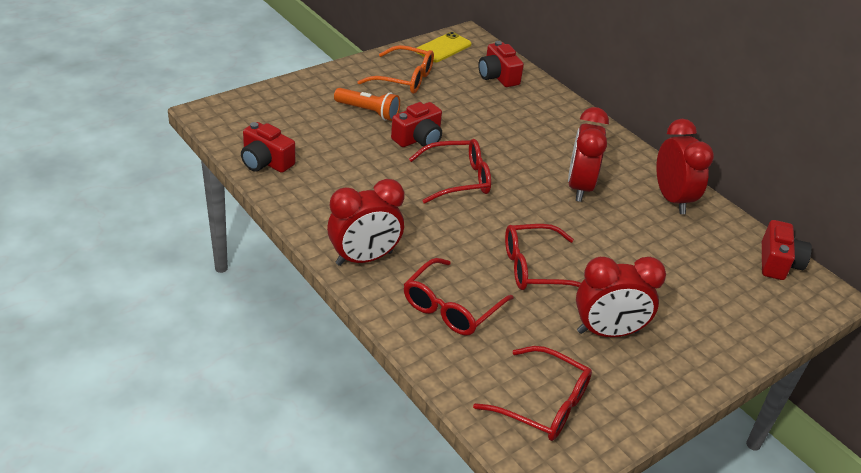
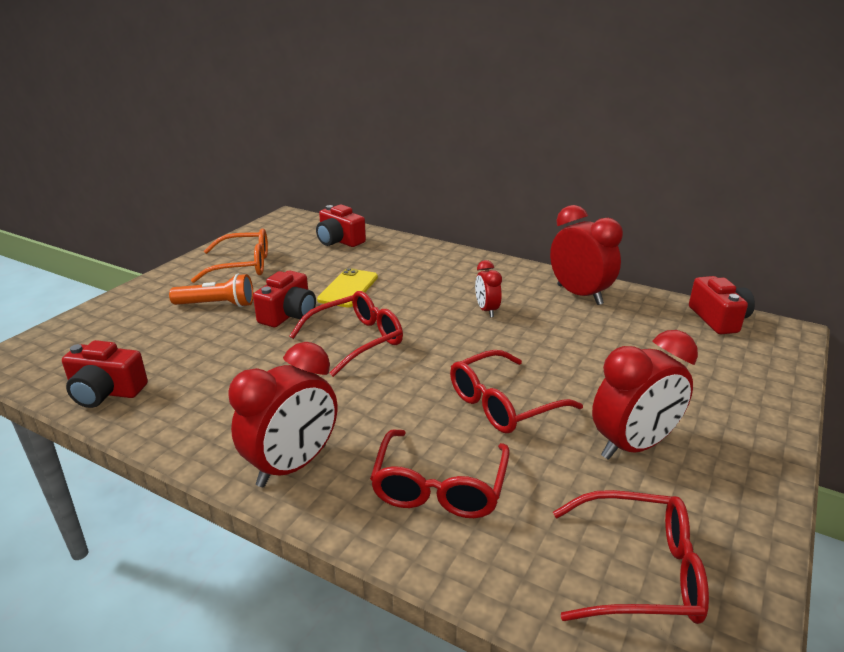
camera: 20 degrees left, 10 degrees down
(443, 48) = (270, 231): yellow phone -> yellow phone (348, 288)
(579, 187) = (487, 310): red clock -> red clock, size x0.54

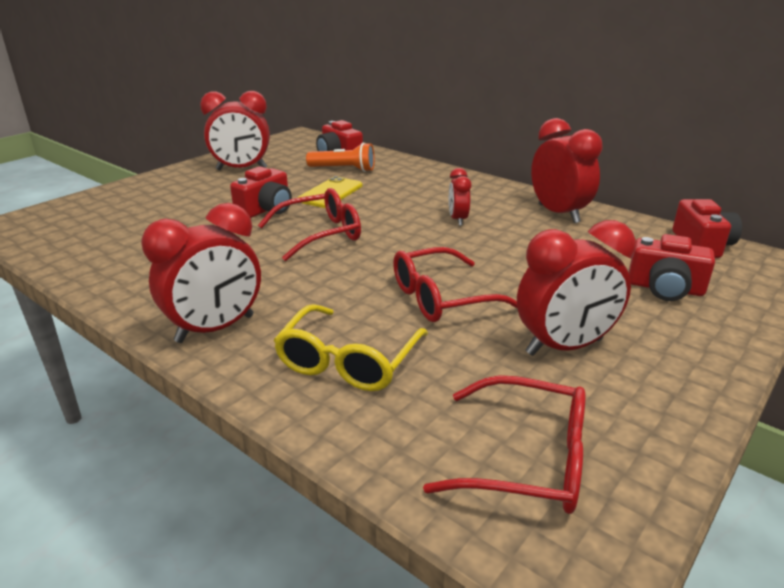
camera: 10 degrees right, 0 degrees up
(106, 392) = (77, 256): red camera -> red camera (665, 288)
(217, 305) = (205, 197): orange flashlight -> orange flashlight (344, 169)
(243, 265) = (241, 169): orange glasses -> red clock
(439, 487) = (348, 361): red glasses -> yellow glasses

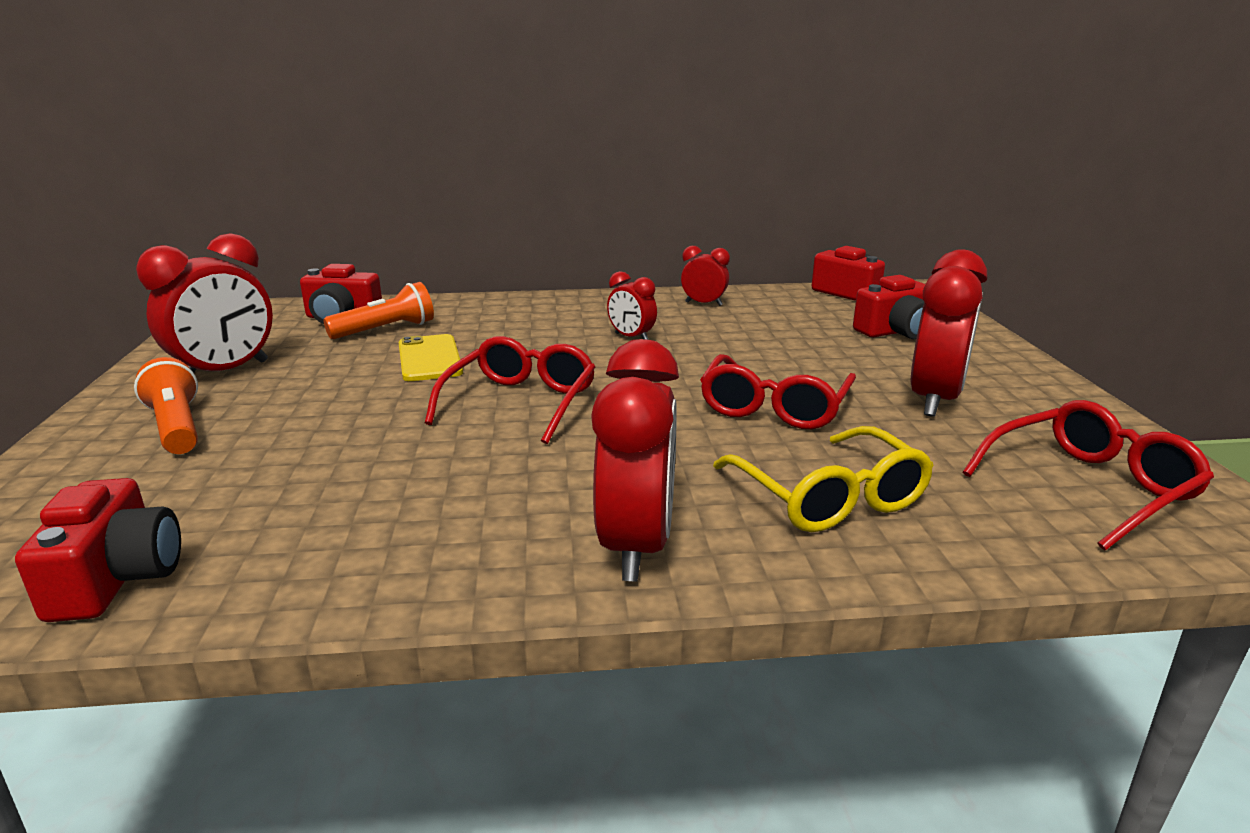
camera: 45 degrees left, 5 degrees down
(181, 189) = (176, 427): none -> orange flashlight
(266, 209) = (384, 403): red camera -> red camera (117, 578)
(558, 214) = (703, 304): red clock -> red clock, size x0.54

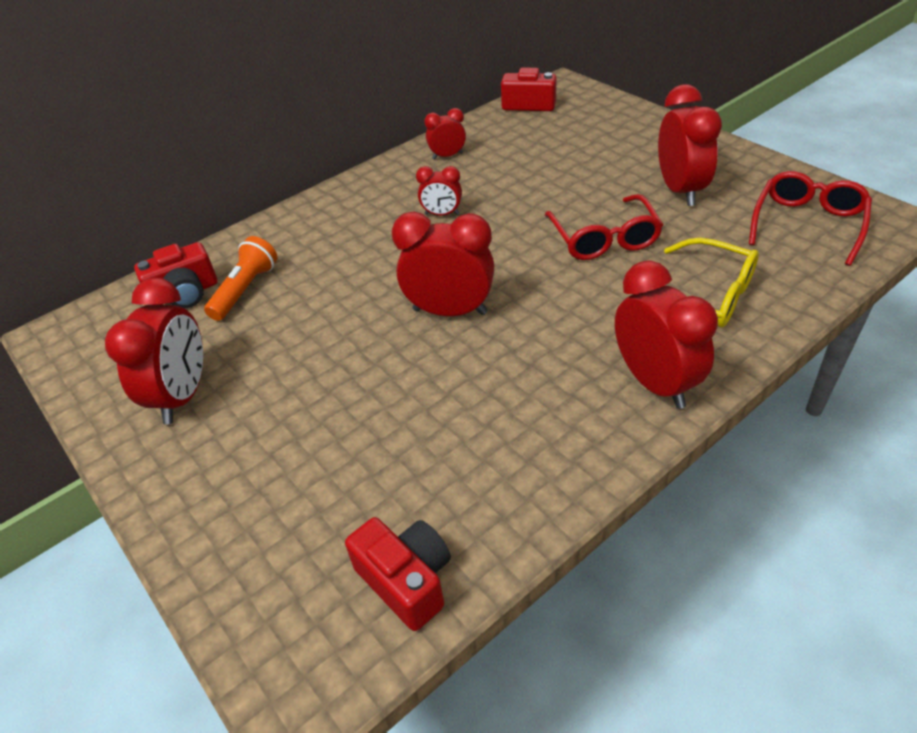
camera: 30 degrees left, 20 degrees up
(176, 427) = (237, 462): orange flashlight -> none
(429, 358) = (326, 302): yellow phone -> none
(521, 402) = (450, 311): red glasses -> red clock
(895, 332) = (598, 134): red camera -> none

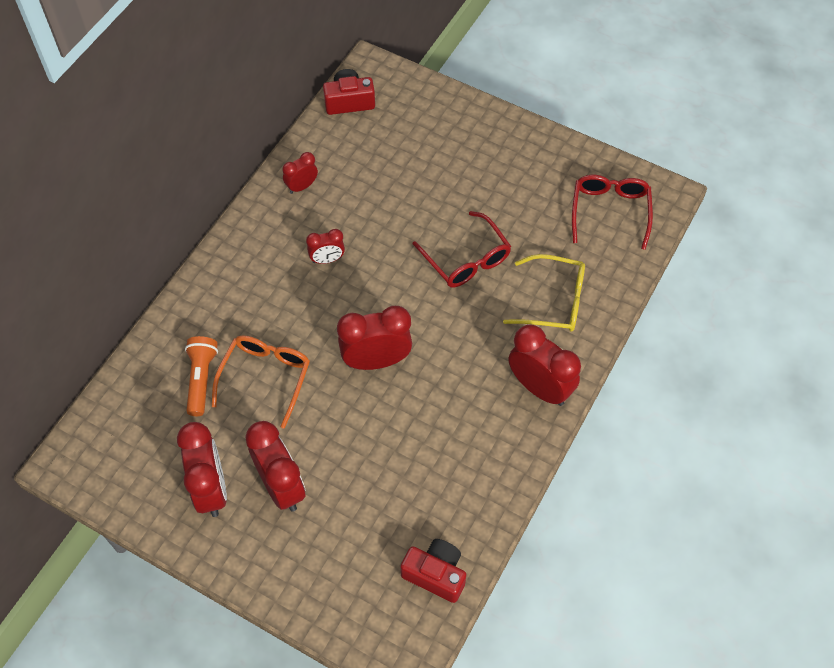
camera: 25 degrees left, 15 degrees up
(185, 293) = (151, 395): red camera -> none
(314, 302) = (265, 377): none -> orange glasses
(680, 190) = (509, 192): red clock -> red clock (281, 486)

